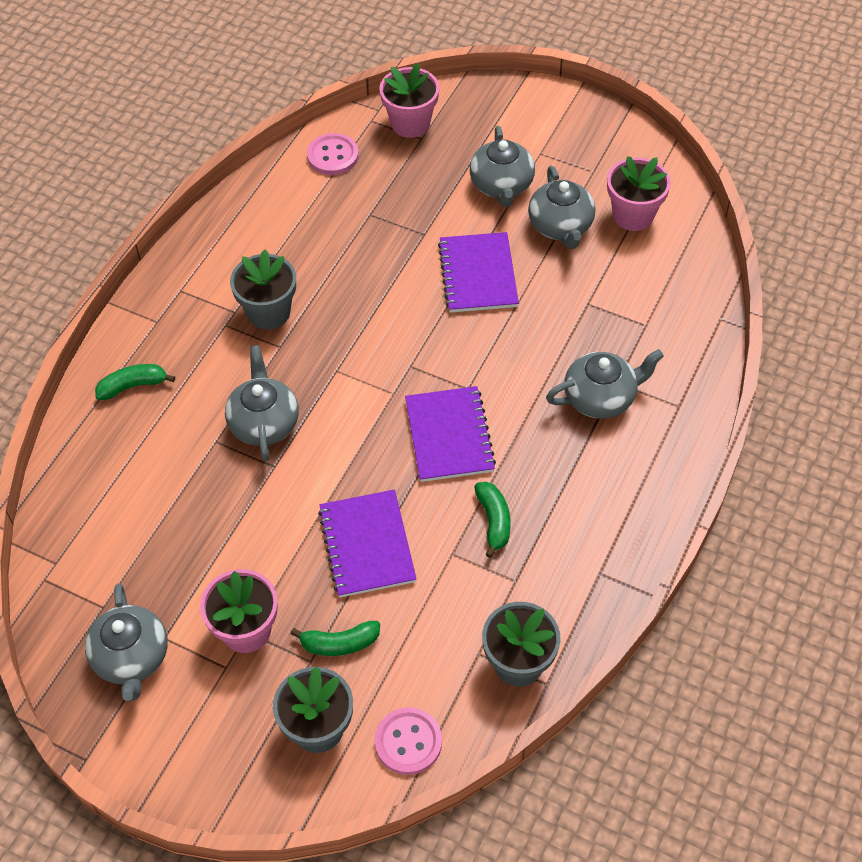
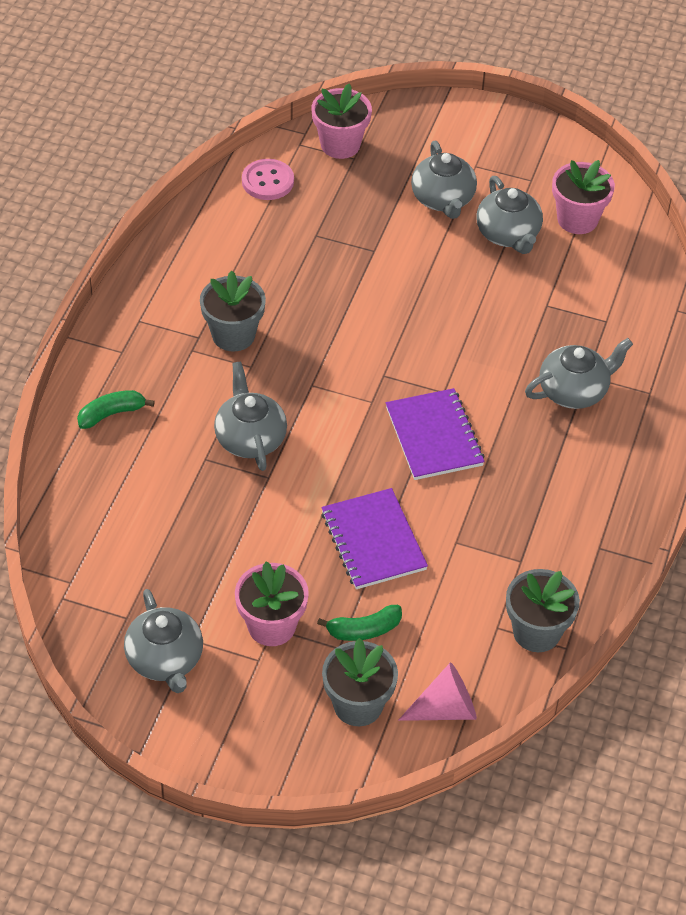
camera: 10 degrees left, 5 degrees down
(408, 742) = (445, 709): pink button -> pink cone
(478, 274) = (434, 285): purple notebook -> none
(494, 521) = (491, 510): green banana -> none

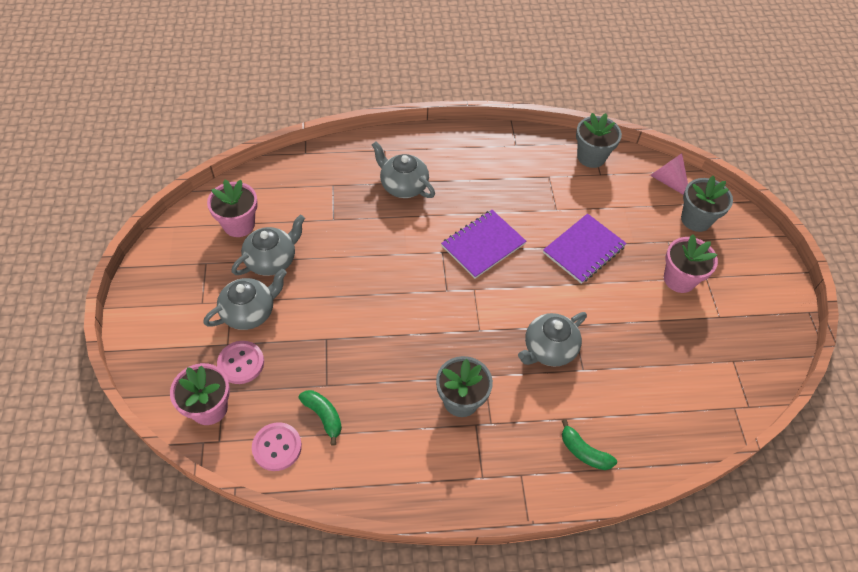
camera: 115 degrees left, 5 degrees up
(165, 660) = (744, 325): grey teapot -> none
(364, 630) = (647, 233): green banana -> green banana (323, 416)
(380, 178) = (241, 363): none -> pink button

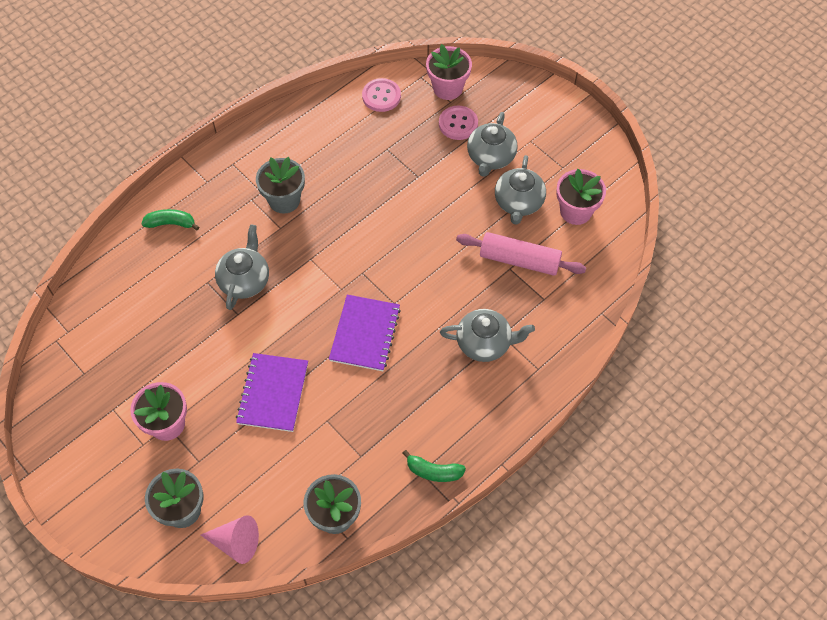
camera: 145 degrees right, 5 degrees up
(320, 220) = (519, 260): none -> pink rolling pin
(323, 416) = (369, 130): green banana -> green banana (433, 471)

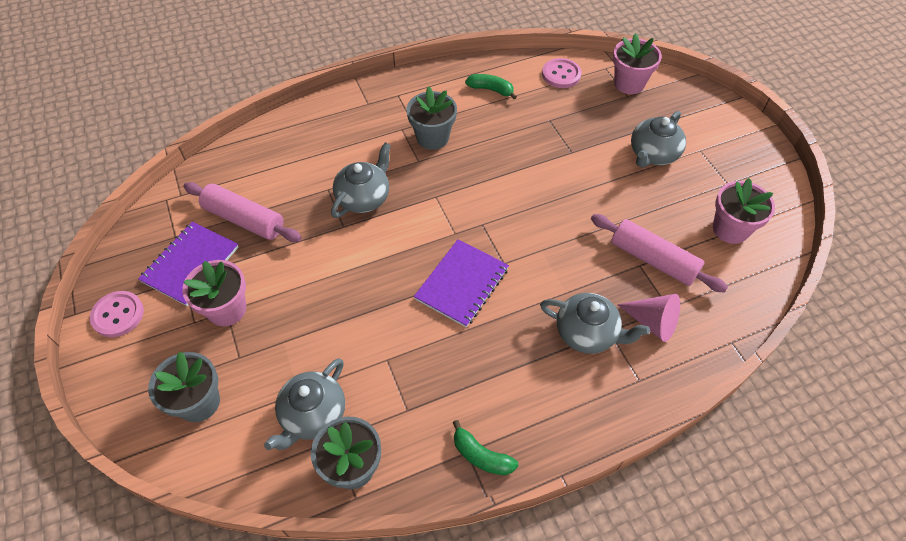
camera: 20 degrees right, 5 degrees down
(142, 336) = (244, 219): none -> pink rolling pin
(171, 223) = (319, 129): green banana -> green banana (491, 90)
(236, 543) = (236, 458): pink cone -> pink cone (652, 322)
(273, 393) = (343, 313): purple notebook -> purple notebook (190, 264)
(458, 124) = (629, 116): pink button -> pink button (118, 315)
(518, 203) = (669, 204): grey teapot -> grey teapot (313, 415)

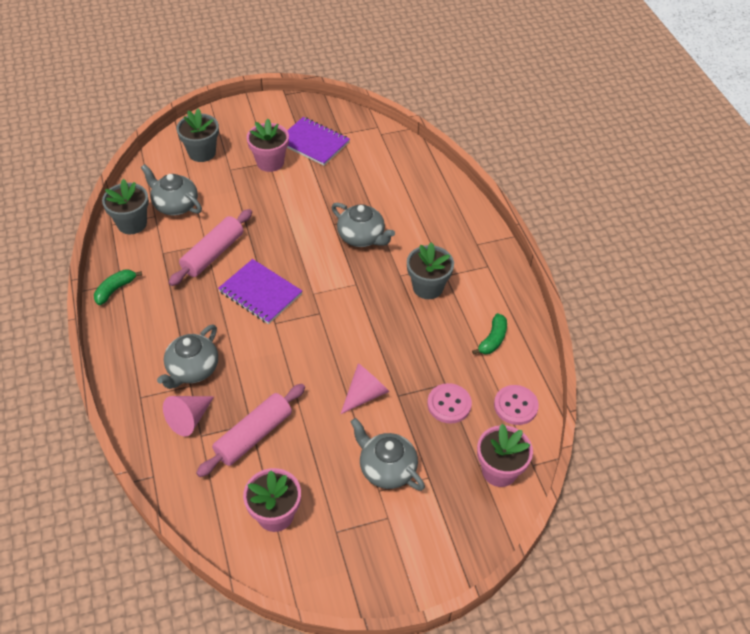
camera: 95 degrees right, 5 degrees down
(118, 315) = (279, 112): pink button -> pink button (449, 404)
(244, 219) = (350, 168): pink rolling pin -> pink rolling pin (213, 254)
(577, 176) = (365, 394): none -> pink cone

